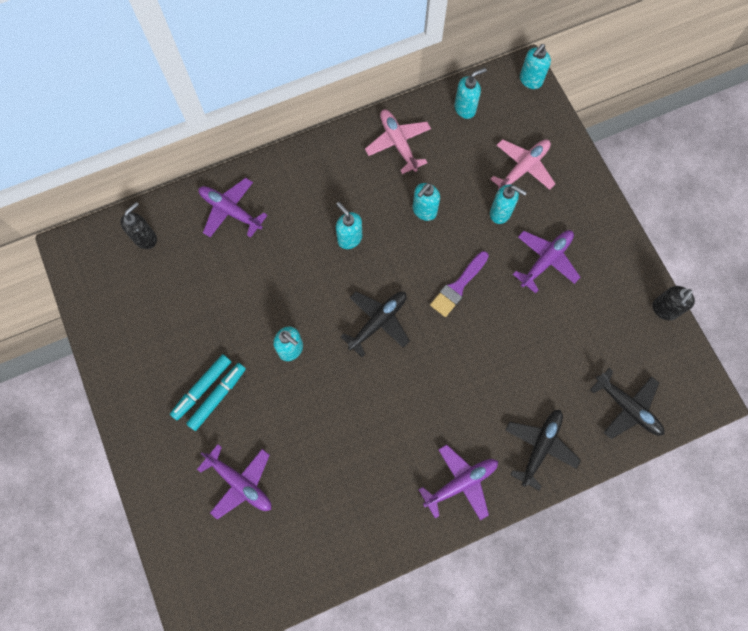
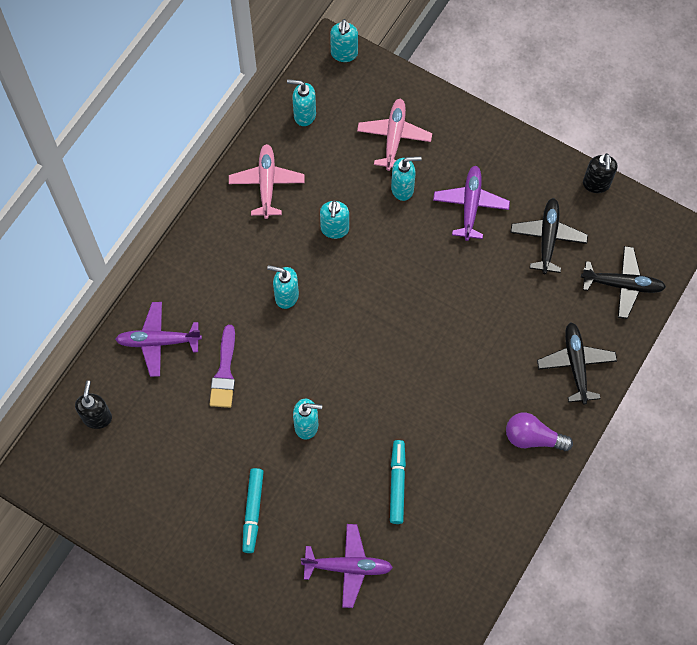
camera: 35 degrees left, 5 degrees down
(218, 397) = (273, 510): turquoise marker -> turquoise marker (397, 483)
(378, 322) = (365, 352): black plane -> black plane (547, 238)
(398, 143) = (267, 184): pink plane -> pink plane turned 60 degrees clockwise
(458, 286) = (412, 276): purple brush -> purple brush (224, 372)
(461, 483) = (533, 438): purple plane -> purple light bulb
(465, 108) = (304, 115): turquoise soap dispenser -> turquoise soap dispenser turned 105 degrees counterclockwise

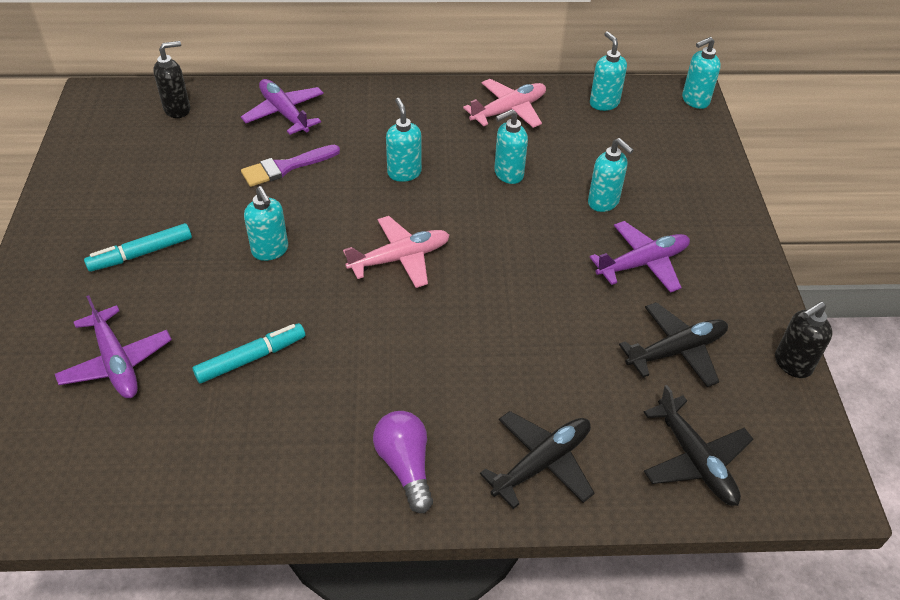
camera: 55 degrees right, 20 degrees down
(394, 137) = (651, 171): pink plane -> pink plane (400, 258)

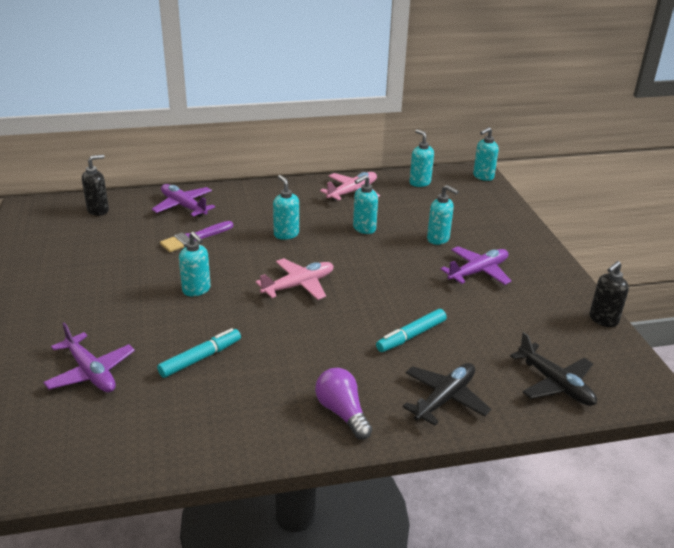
camera: 10 degrees left, 15 degrees down
(141, 254) = (93, 301): turquoise marker -> turquoise marker (411, 336)
(676, 351) = (519, 320): black plane -> none

